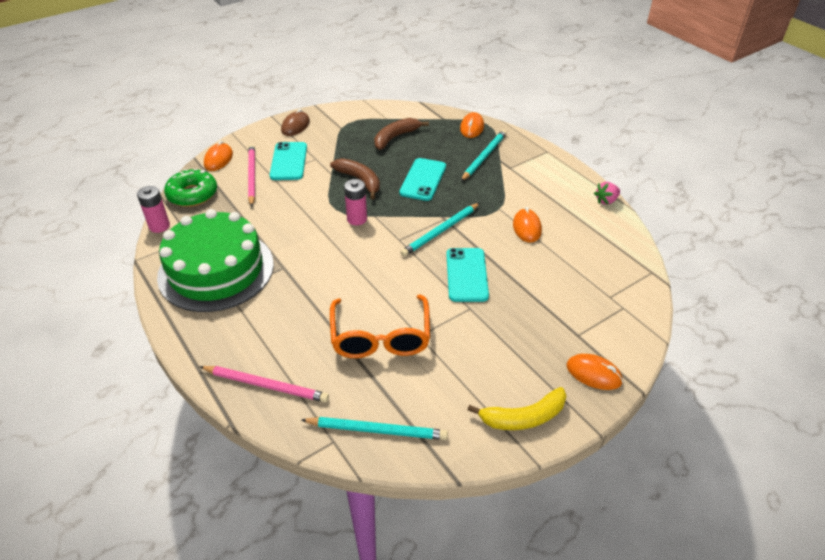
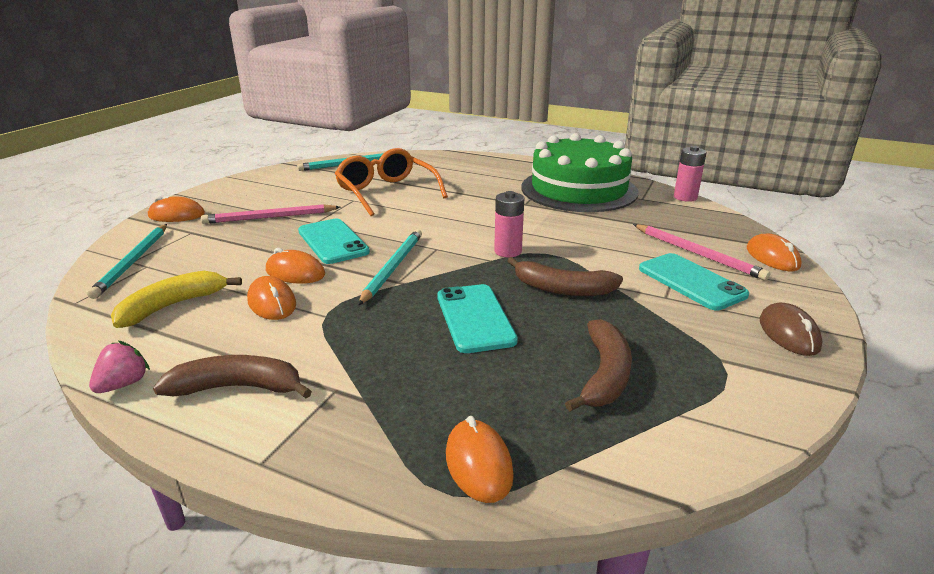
camera: 150 degrees right, 15 degrees down
(192, 194) = (715, 222): green donut -> none
(265, 385) = (447, 161): pink pencil -> pink pencil (270, 217)
(484, 157) = (401, 394): turquoise pencil -> turquoise pencil (133, 261)
(505, 249) = (295, 272): none -> orange mouse
(523, 417) = (241, 187): yellow banana -> yellow banana (172, 306)
(553, 182) = (237, 387): none -> brown banana

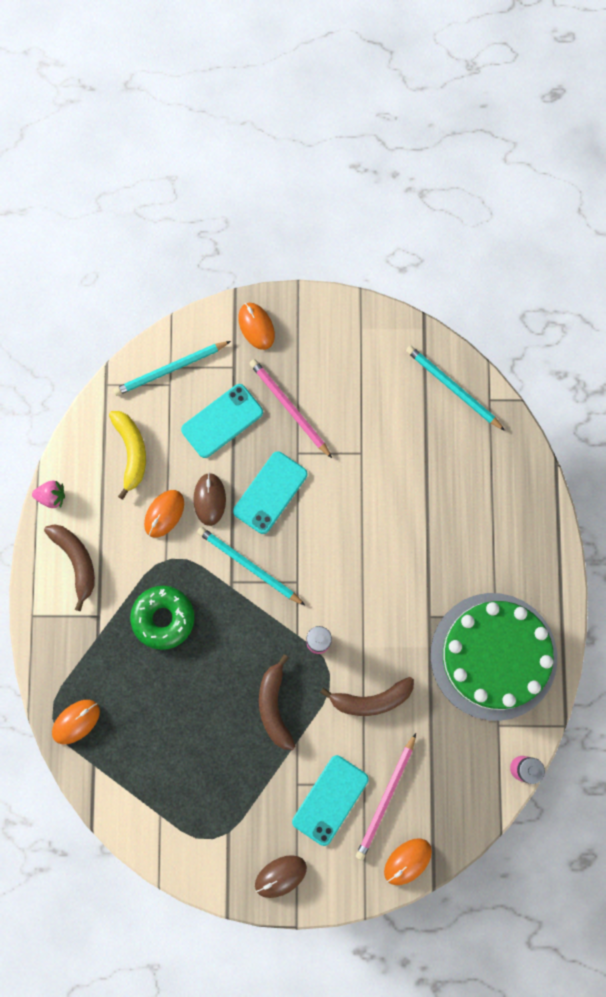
camera: 65 degrees right, 50 degrees up
(172, 306) = (131, 452): yellow banana -> yellow banana turned 60 degrees clockwise
(295, 272) = (209, 499): orange mouse -> brown mouse
(386, 192) = (394, 472): orange glasses -> none
(392, 268) = (249, 566): turquoise pencil -> turquoise pencil turned 135 degrees counterclockwise
(394, 335) = (163, 618): none -> green donut
(475, 318) = (206, 660): turquoise phone -> turquoise phone (222, 421)
(604, 374) = (179, 764): brown banana -> brown banana (371, 699)

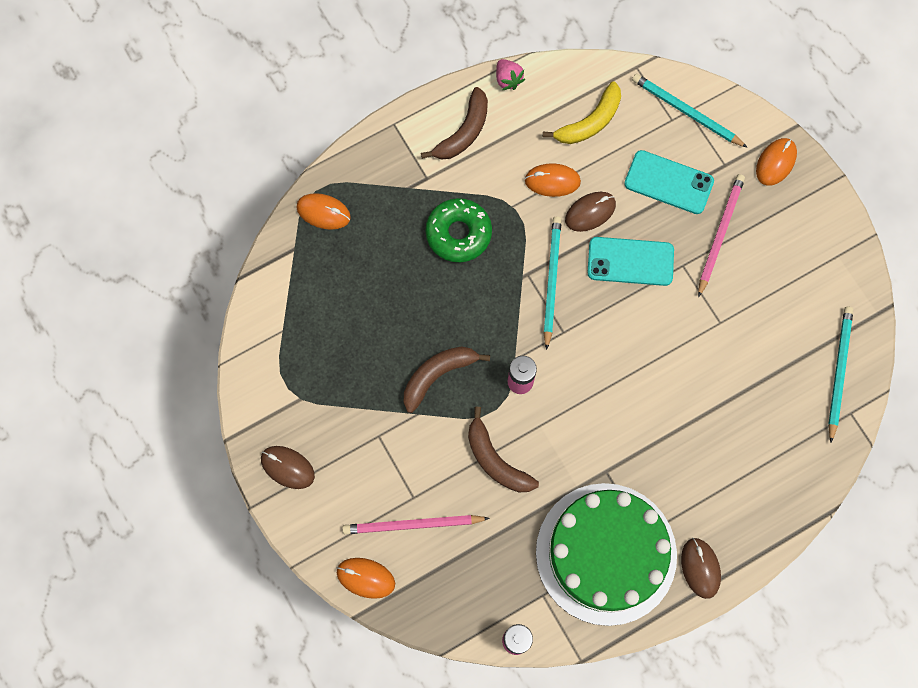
camera: 60 degrees right, 5 degrees down
(330, 800) = (381, 474): turquoise phone -> none
(544, 590) = (700, 568): none -> brown mouse

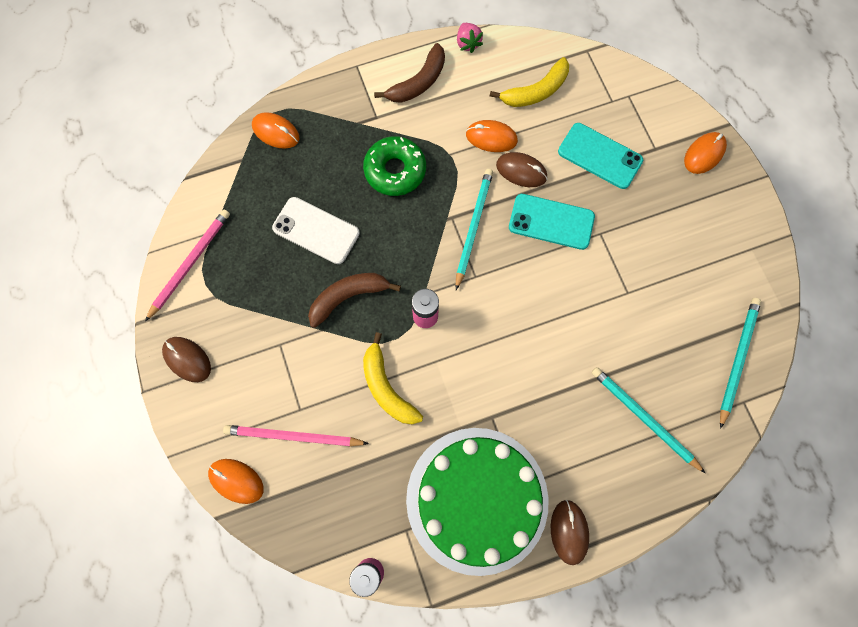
camera: 10 degrees right, 0 degrees up
(389, 312) = (316, 230): none -> white phone
(496, 460) = (387, 388): brown banana -> yellow banana
(590, 212) = (521, 171): brown mouse -> brown mouse turned 45 degrees clockwise
(686, 112) = (627, 96): turquoise pencil -> turquoise pencil (644, 418)
(719, 234) = (640, 211): pink pencil -> pink pencil (190, 264)

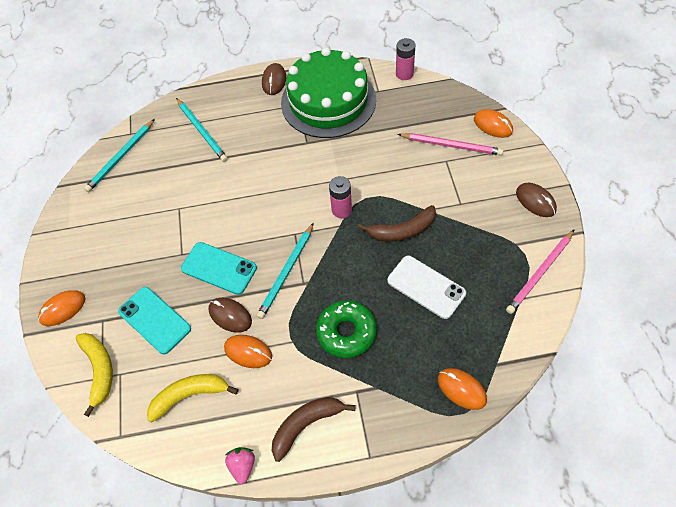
camera: 165 degrees left, 15 degrees down
(387, 388) = (379, 167): yellow banana -> yellow banana (99, 370)

